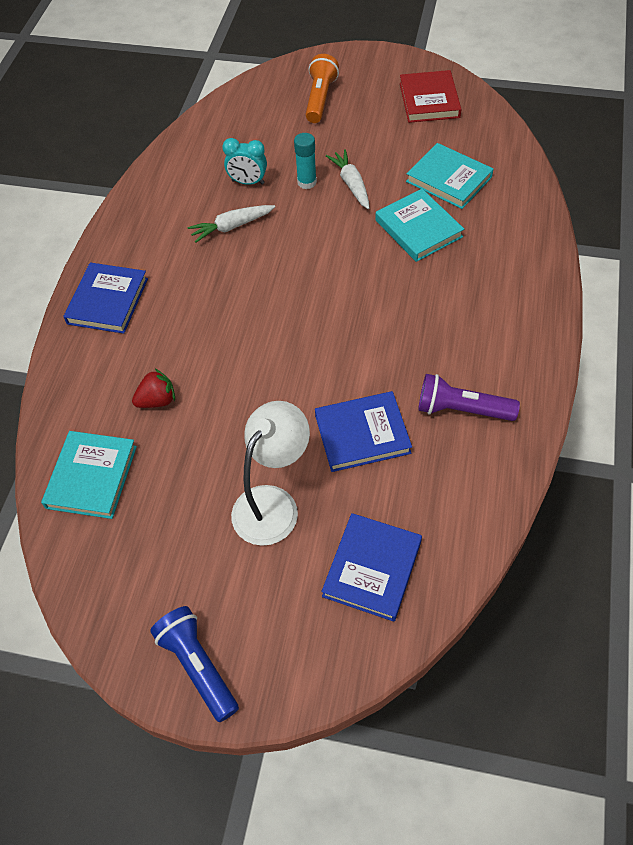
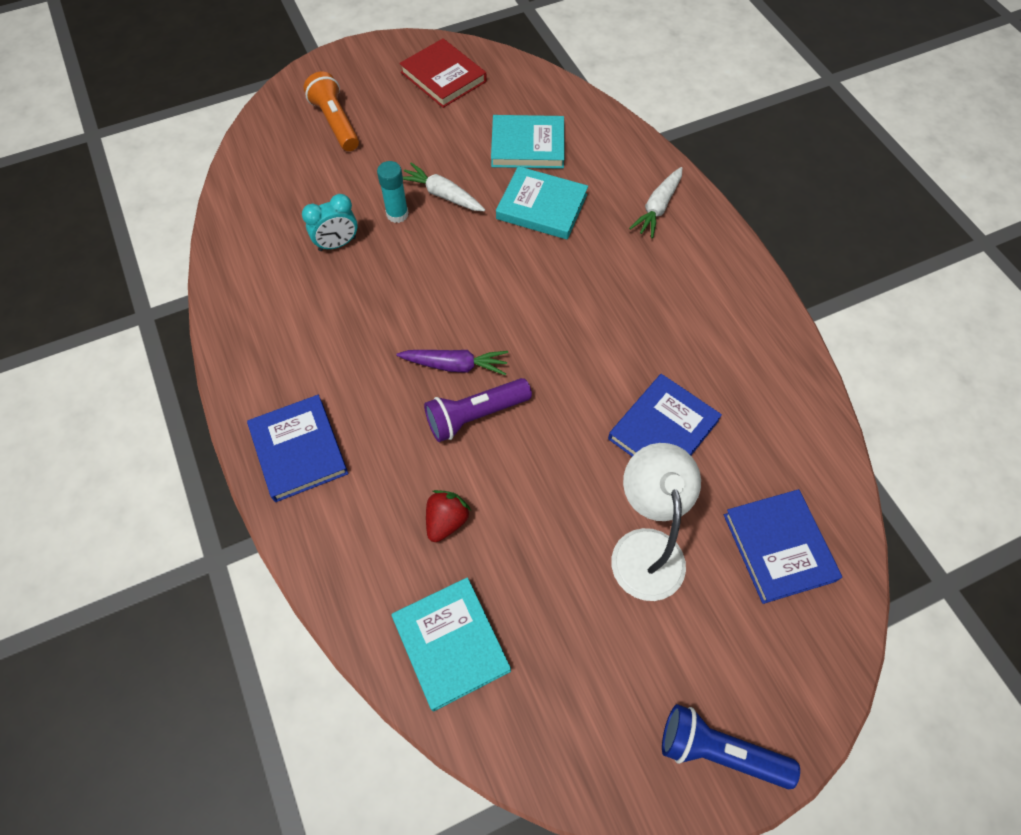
camera: 40 degrees left, 5 degrees up
(231, 227) = (362, 299): white carrot -> white carrot (657, 208)
(254, 304) = (455, 365): none -> purple carrot
(461, 409) = (722, 355): purple flashlight -> purple flashlight (475, 416)

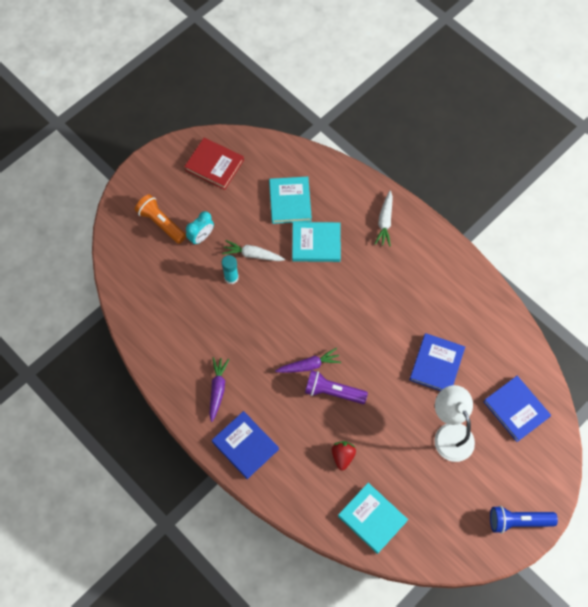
camera: 20 degrees left, 5 degrees up
(300, 355) = (217, 389): none -> purple carrot
(337, 244) = (204, 310): turquoise clock -> turquoise clock (201, 237)
(475, 416) = (332, 392): purple flashlight -> purple flashlight turned 60 degrees clockwise
(527, 146) = (290, 201): turquoise book -> turquoise book turned 75 degrees counterclockwise

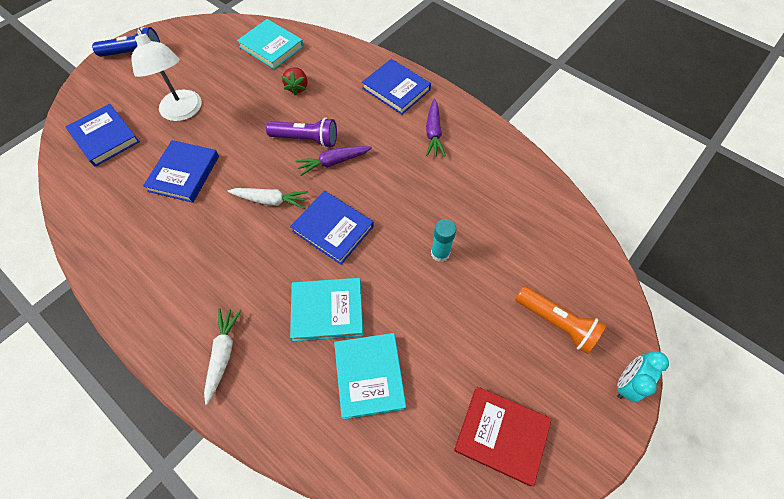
camera: 175 degrees right, 5 degrees down
(201, 237) = (493, 306): turquoise clock -> turquoise clock (626, 383)
(252, 255) = (416, 286): white carrot -> white carrot (270, 200)
(311, 303) = (333, 229): none -> blue book

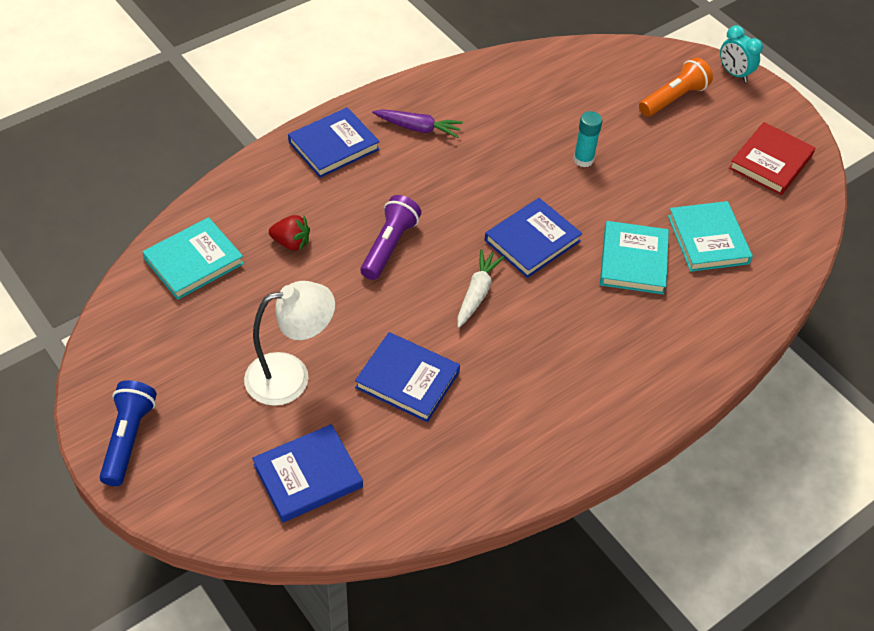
camera: 80 degrees left, 10 degrees down
(223, 354) = (669, 355): white carrot -> none
(333, 162) = (435, 225): purple carrot -> none
(369, 376) = (708, 239): turquoise book -> turquoise book turned 75 degrees clockwise

